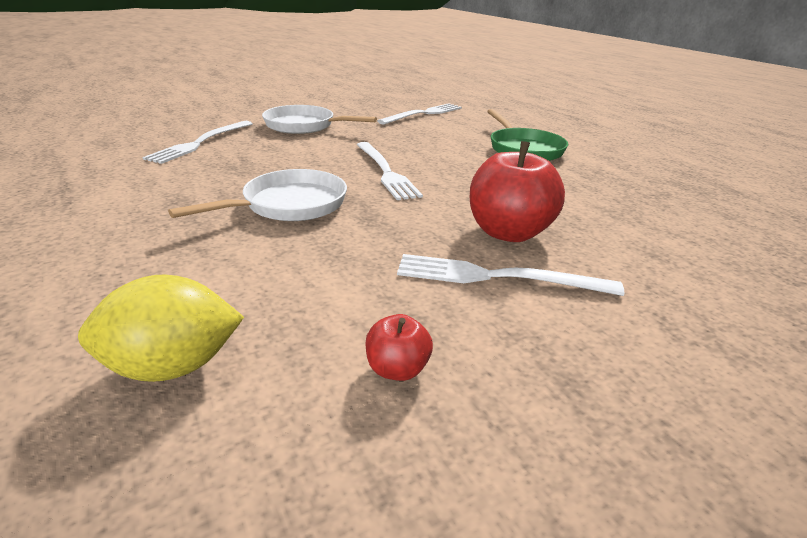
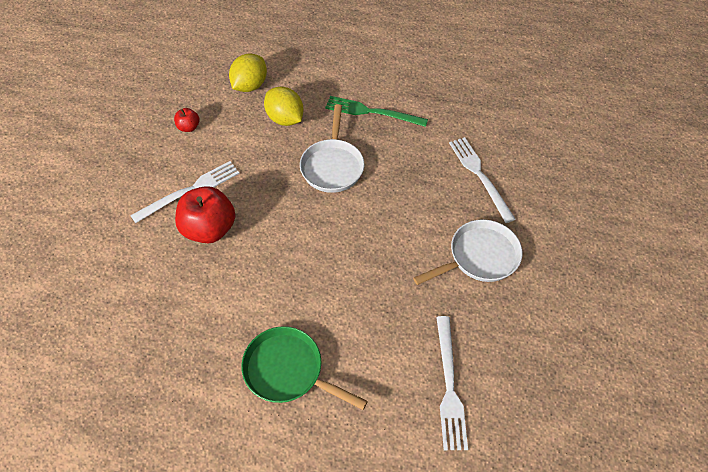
camera: 135 degrees right, 25 degrees up
(141, 216) = (372, 112): none -> green fork
(237, 274) = (285, 119): none -> yellow lemon
(385, 171) = (335, 238): white fork -> none

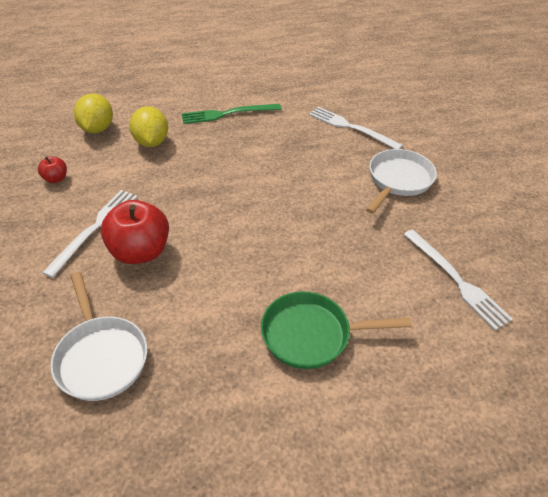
camera: 30 degrees left, 10 degrees down
(285, 119) = (151, 142): yellow lemon -> yellow lemon turned 60 degrees clockwise
(332, 166) = (223, 161): white pan -> white pan (101, 356)

